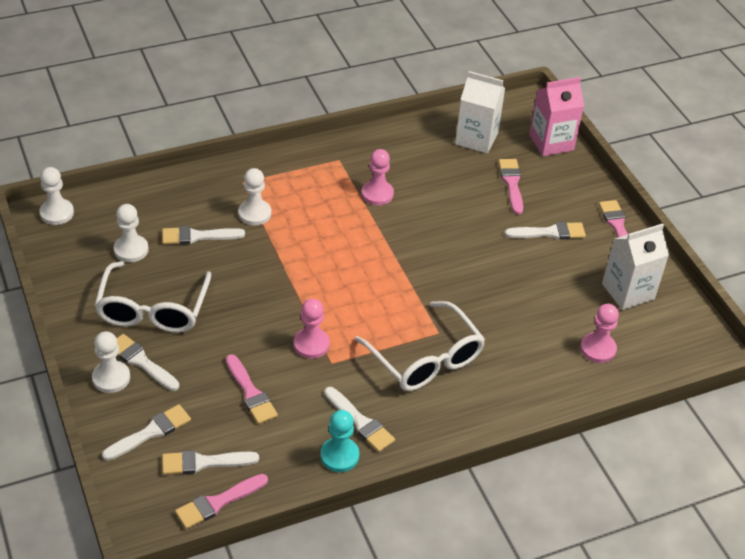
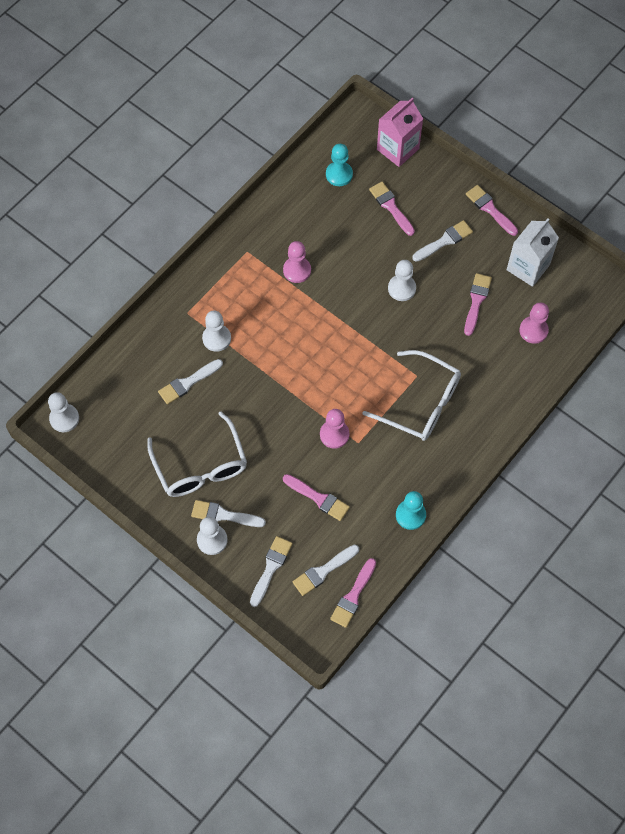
camera: 25 degrees left, 20 degrees up
(131, 250) = (146, 422): white pawn -> white pawn (401, 288)
(360, 422) = (408, 480): white brush -> none
(476, 138) = (339, 174): white carton -> turquoise pawn
(550, 296) = (476, 301): none -> pink brush

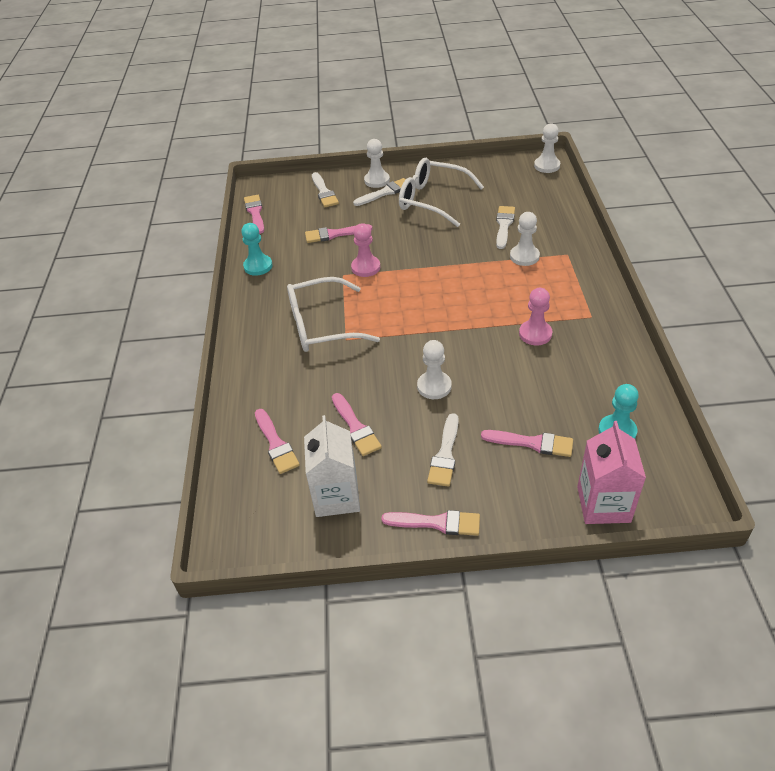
camera: 140 degrees right, 20 degrees down
(323, 571) = (288, 210): white brush -> none
(533, 330) = (276, 444): pink pawn -> pink brush

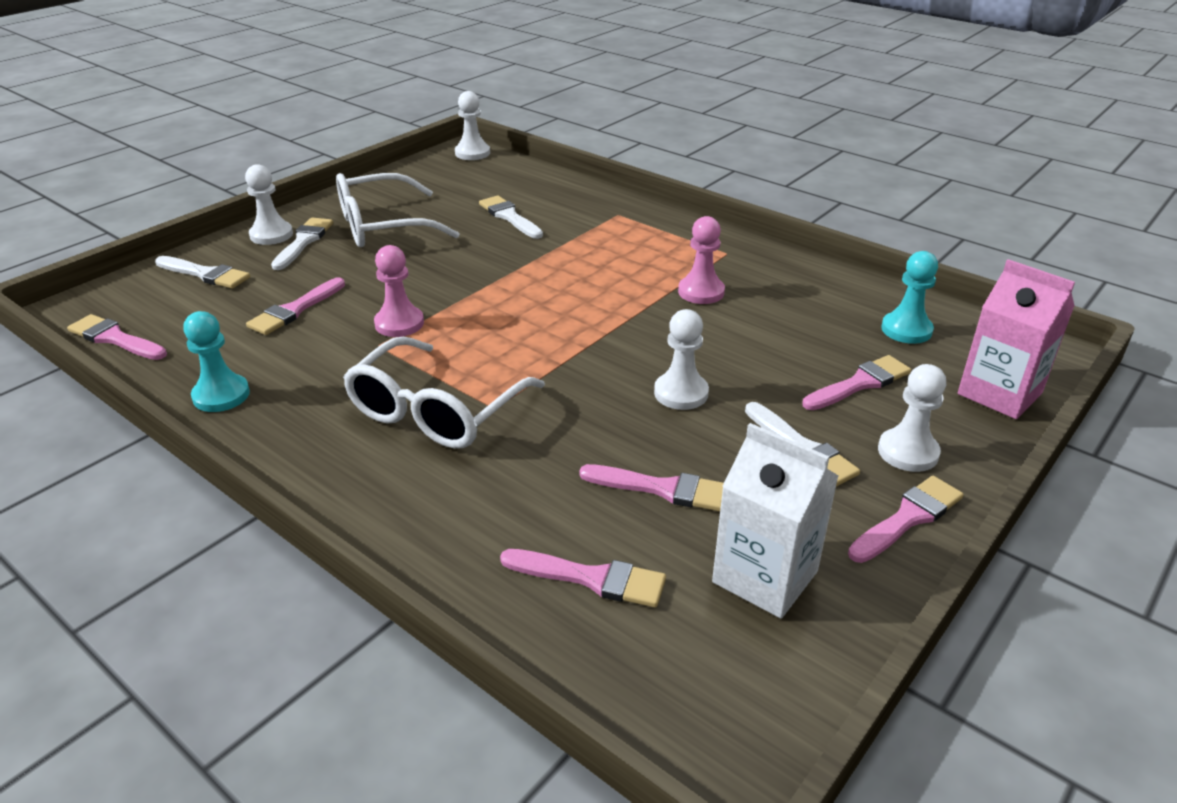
camera: 50 degrees left, 10 degrees down
(524, 256) = (577, 234): white pawn -> white pawn (908, 452)

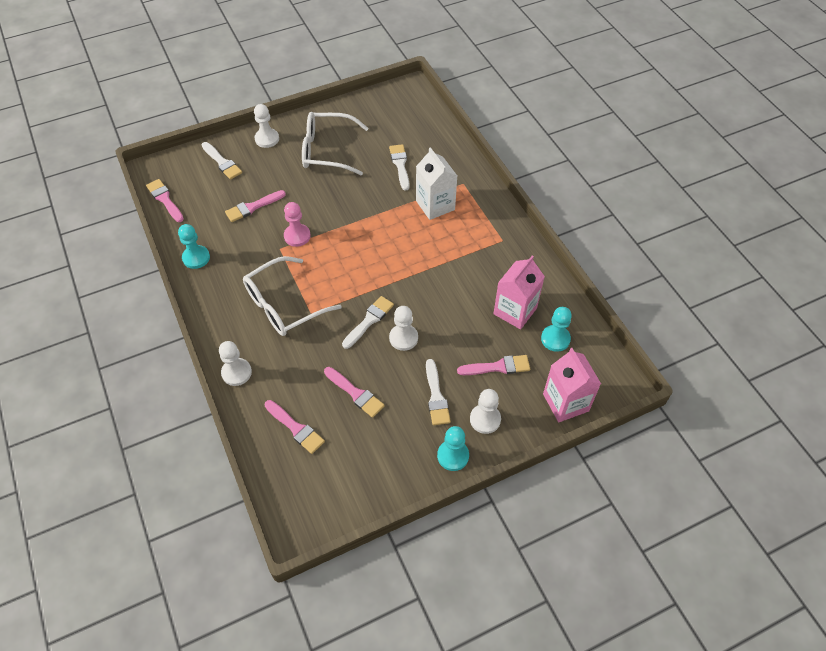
camera: 25 degrees right, 20 degrees up
(303, 242) = (280, 151): white brush -> white brush (369, 320)
(472, 153) = (413, 93): white pawn -> white pawn (236, 372)
(701, 292) = (465, 268): pink pawn -> none
(765, 577) = (366, 458): white carton -> white carton (435, 205)
(819, 317) = (515, 311): none -> pink carton
(908, 518) = (453, 456): pink brush -> turquoise pawn

